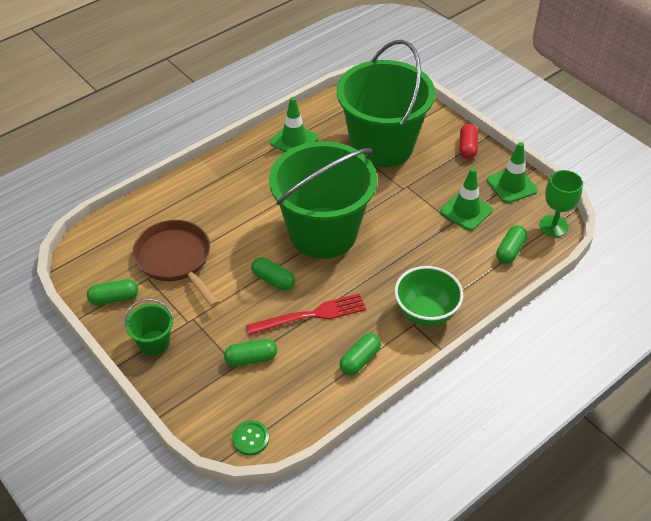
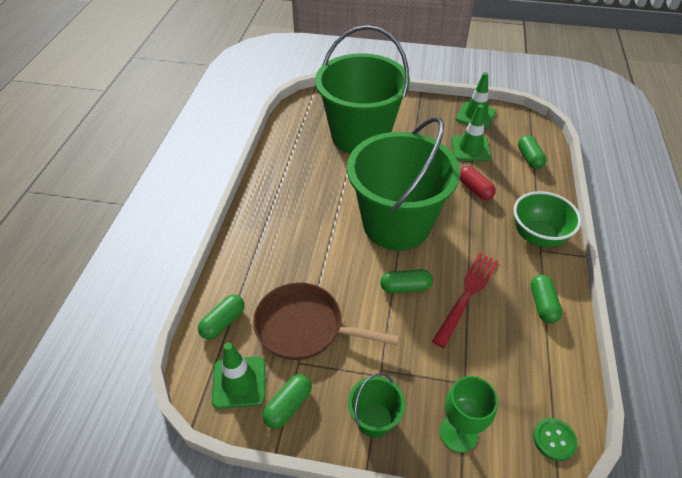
camera: 40 degrees left, 0 degrees up
(251, 358) = (468, 367): green capsule -> green capsule (223, 322)
(294, 140) = (289, 167): green traffic cone -> green traffic cone (239, 382)
(467, 147) = (418, 106): red capsule -> red capsule (475, 189)
(553, 226) = (532, 127): green goblet -> green goblet (458, 433)

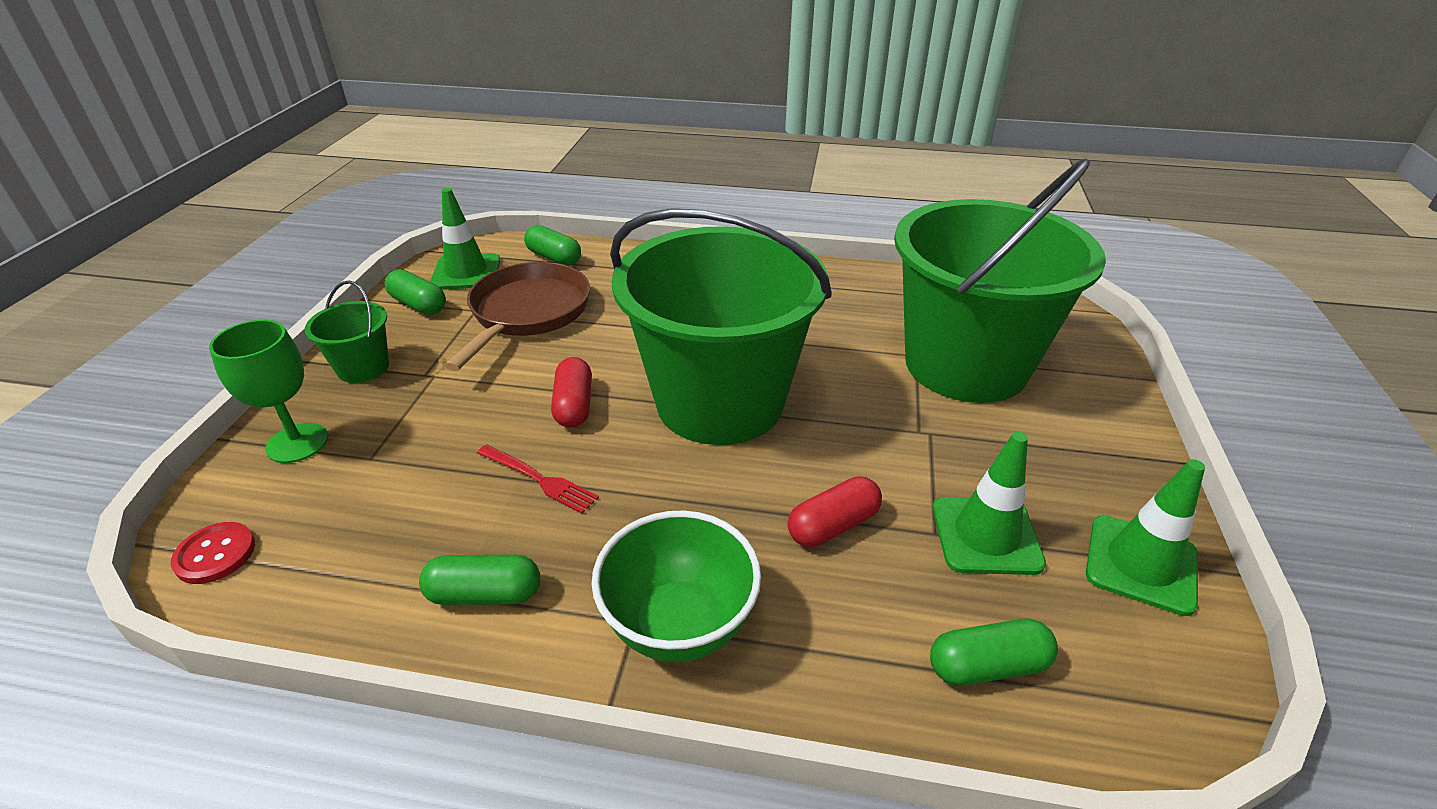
camera: 90 degrees right, 10 degrees down
(405, 287) = (574, 405): green capsule -> red capsule
(467, 294) = (540, 480): red fork -> red fork, size x0.62
(554, 439) = (215, 554): green button -> red button

